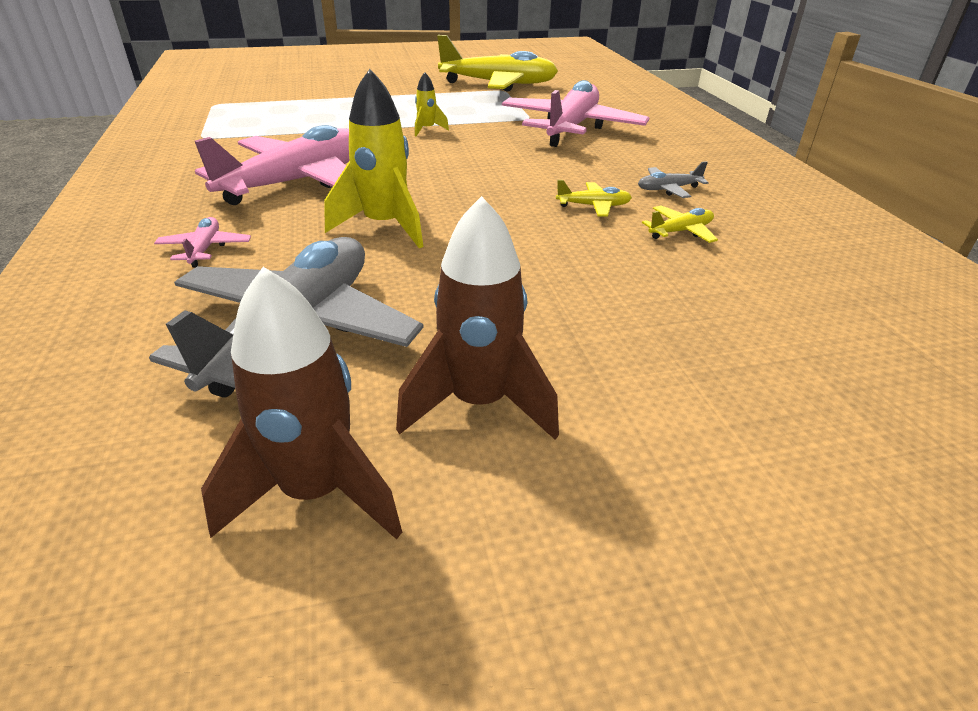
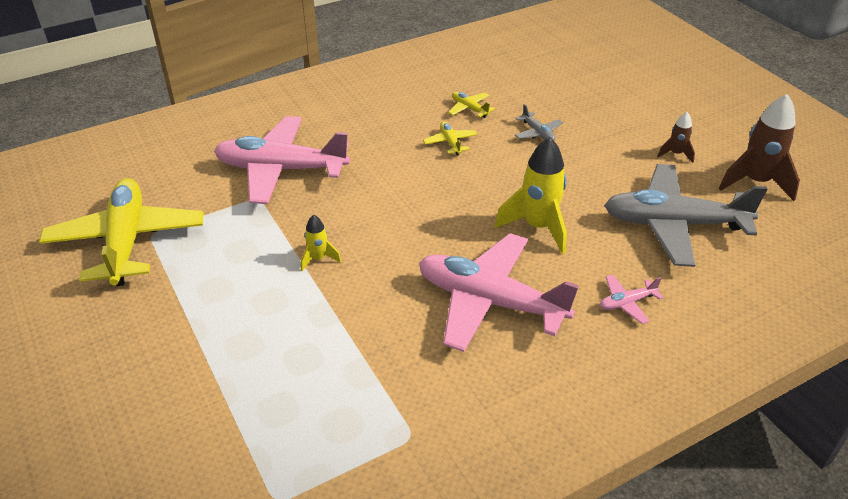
camera: 105 degrees left, 5 degrees up
(479, 403) = (675, 154): brown rocket -> brown rocket, size x0.51
(668, 189) = (403, 115): grey plane -> grey plane (537, 133)

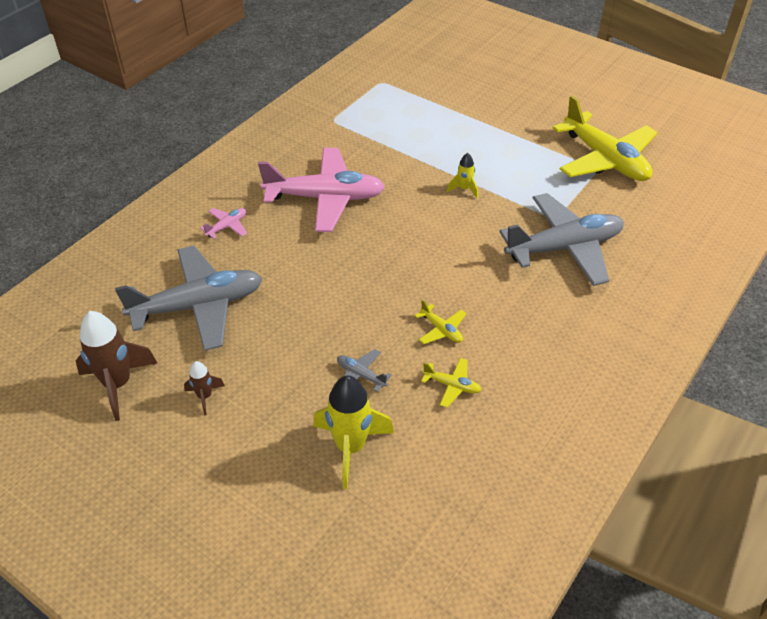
camera: 155 degrees right, 5 degrees up
(281, 169) = (564, 248): pink plane -> grey plane
(538, 227) = (315, 265): yellow rocket -> yellow rocket (350, 447)

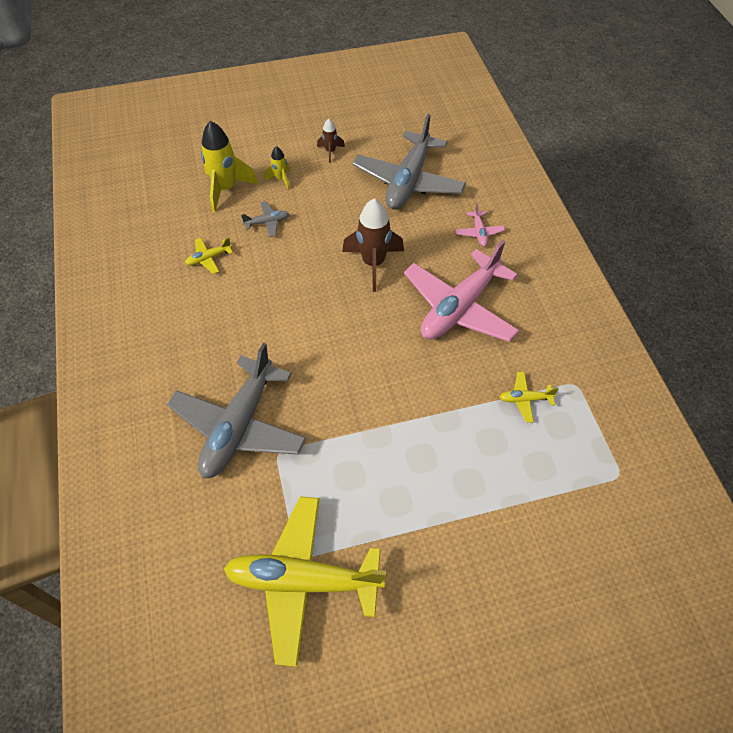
camera: 130 degrees right, 10 degrees up
(118, 384) = (378, 124): brown rocket -> brown rocket (373, 263)
(441, 330) = (254, 284): yellow plane -> yellow plane (525, 399)
(464, 189) = (379, 413): yellow rocket -> yellow rocket (280, 179)

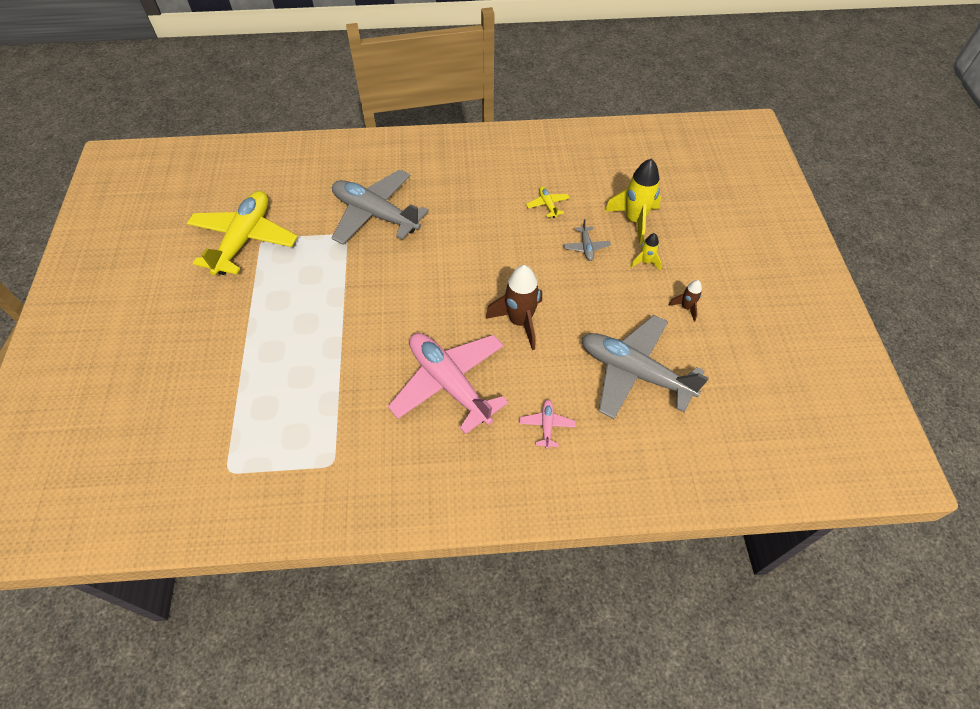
camera: 100 degrees right, 0 degrees up
(479, 232) = (547, 425): pink plane -> pink plane turned 90 degrees clockwise
(525, 399) = (331, 414): yellow plane -> none

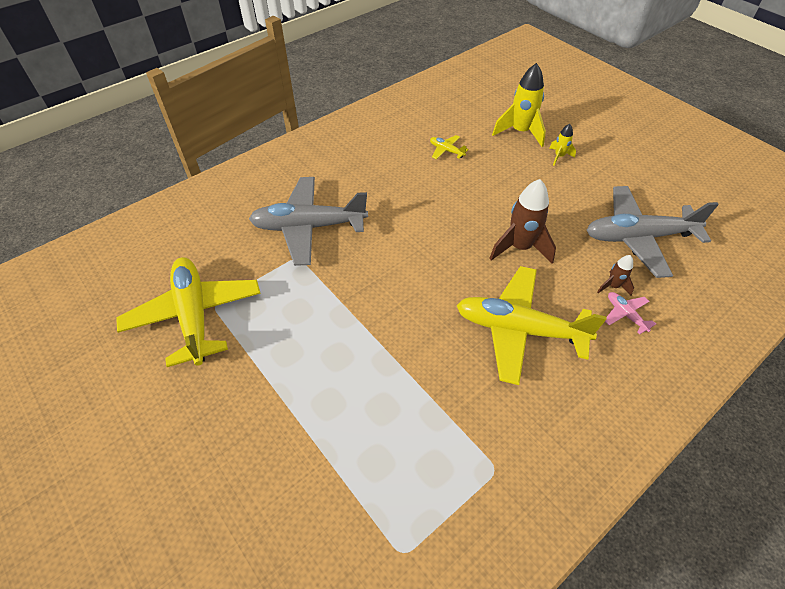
camera: 35 degrees left, 5 degrees down
(449, 384) = (519, 329): pink plane -> yellow plane
(586, 247) = (507, 167): grey plane -> none
(686, 307) = (619, 173): brown rocket -> brown rocket (613, 286)

